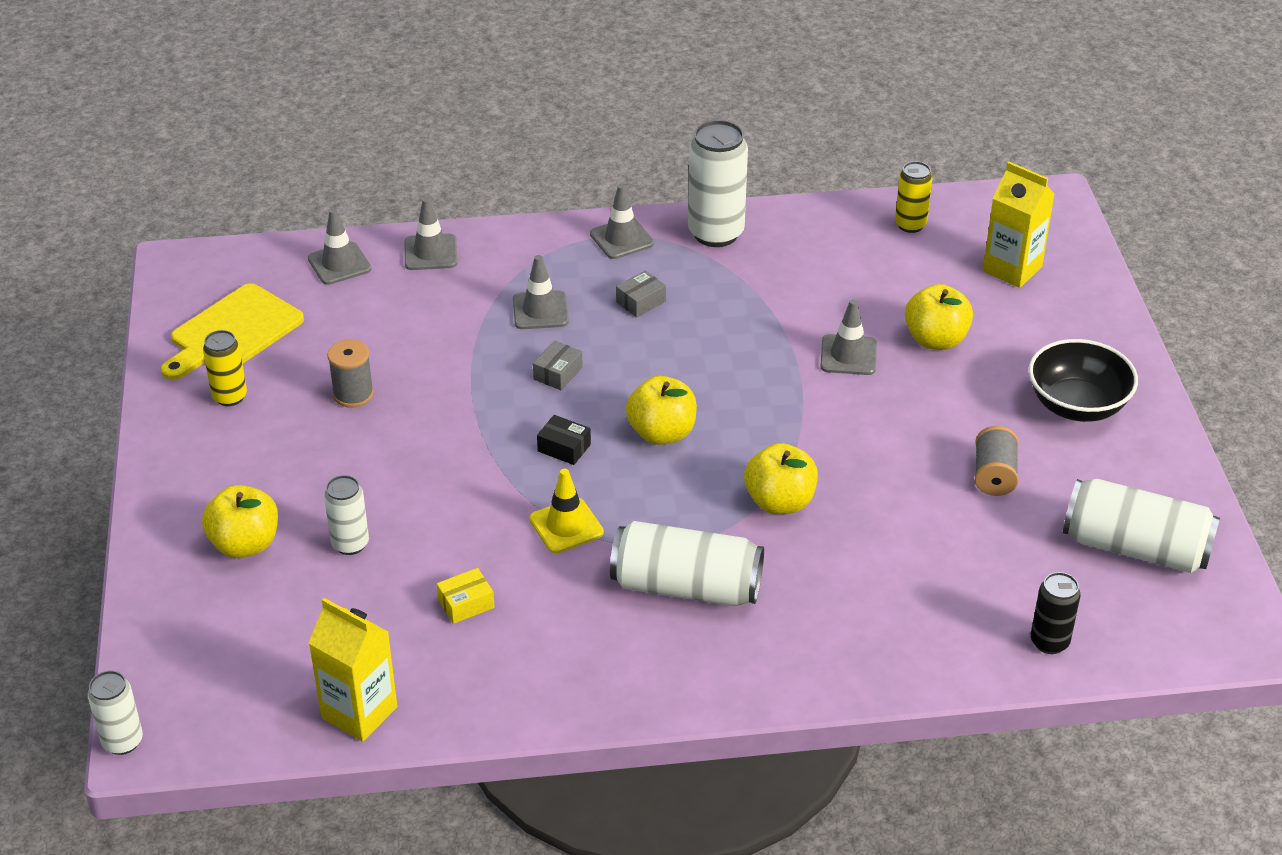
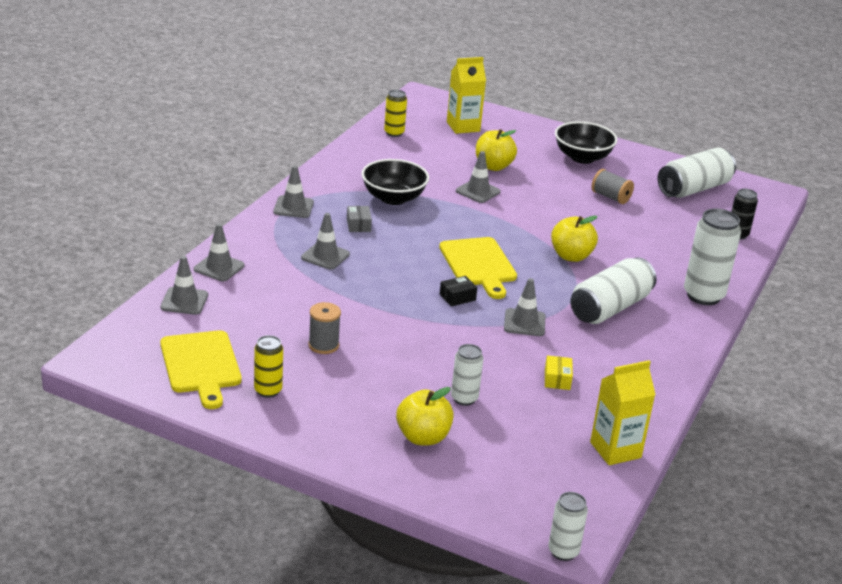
camera: 60 degrees left, 10 degrees down
(558, 373) = (389, 273): grey box -> none
(566, 526) = (524, 323): yellow traffic cone -> grey traffic cone
(662, 433) = (479, 265): yellow apple -> yellow cutting board
(716, 233) = (327, 181): white can -> white can (703, 296)
(740, 298) = (393, 198): none -> black bowl

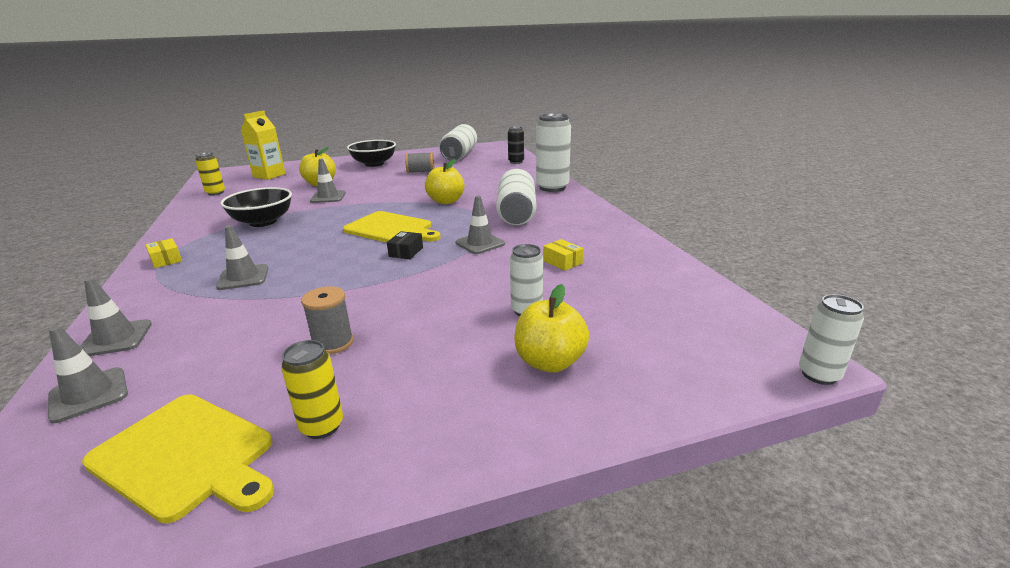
camera: 40 degrees left, 5 degrees down
(293, 207) = (166, 260): grey traffic cone -> yellow box
(358, 225) = (251, 246): grey box -> none
(615, 450) = (680, 280): yellow carton -> none

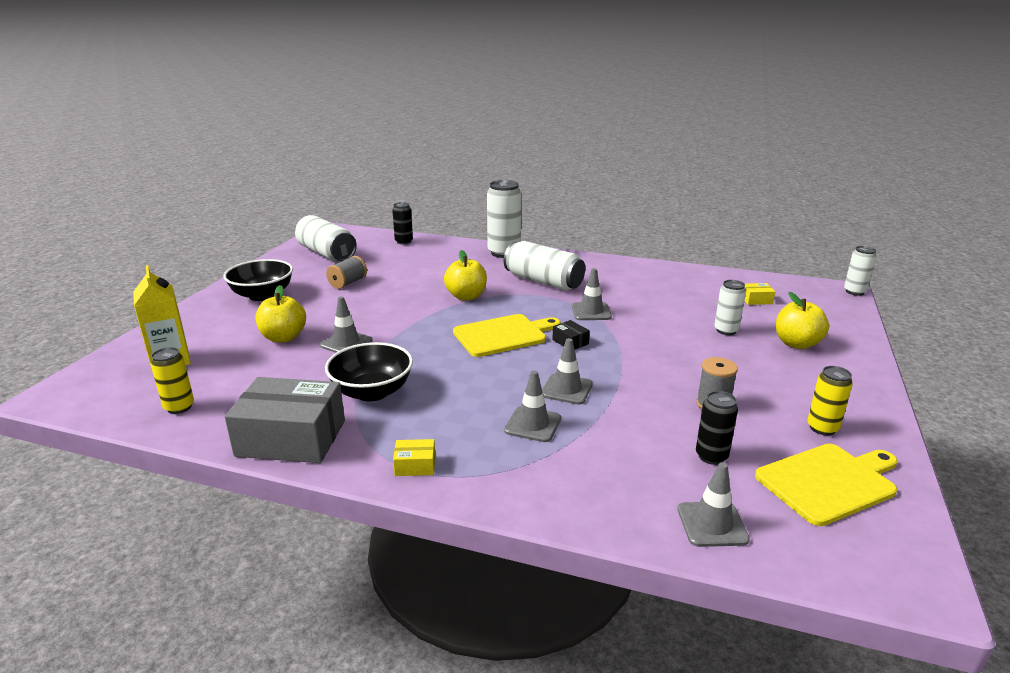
camera: 55 degrees left, 0 degrees up
(115, 338) = (608, 507): grey traffic cone -> grey traffic cone (566, 389)
(190, 222) = (291, 438): none -> grey box
(220, 366) = (711, 456): none -> black can
(562, 262) = (662, 298): yellow box -> yellow box (756, 300)

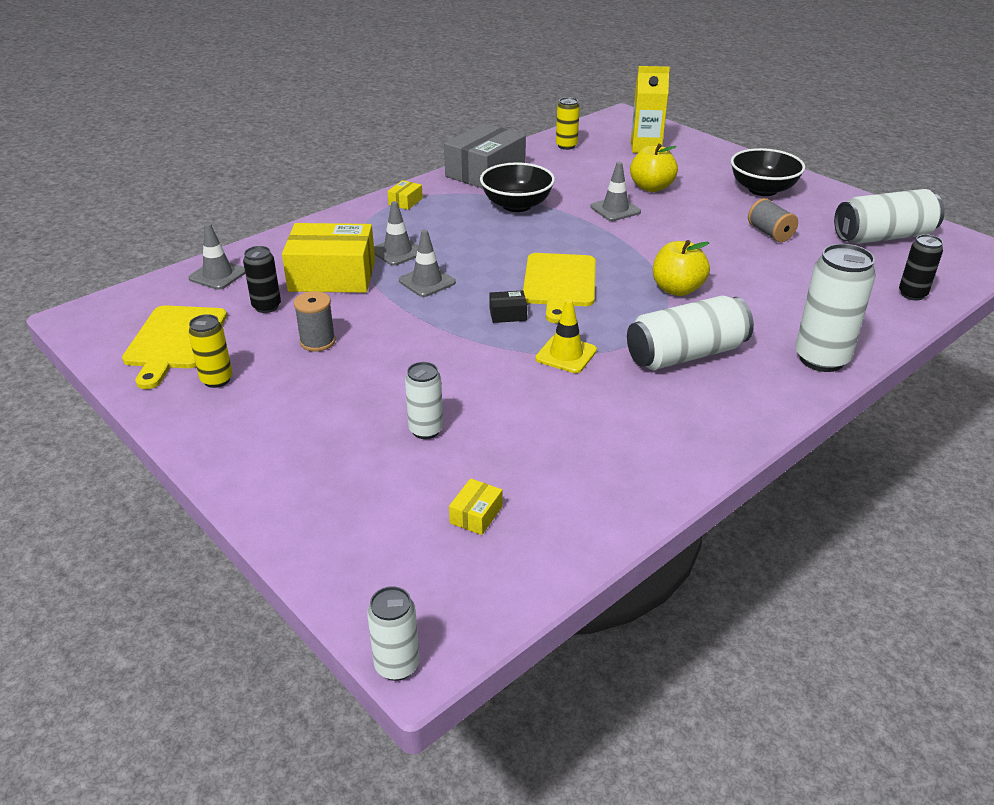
camera: 120 degrees right, 10 degrees up
(591, 312) = (566, 354): grey traffic cone -> yellow traffic cone
(617, 443) = (332, 276): none -> yellow box
(796, 344) = (340, 467): yellow apple -> none

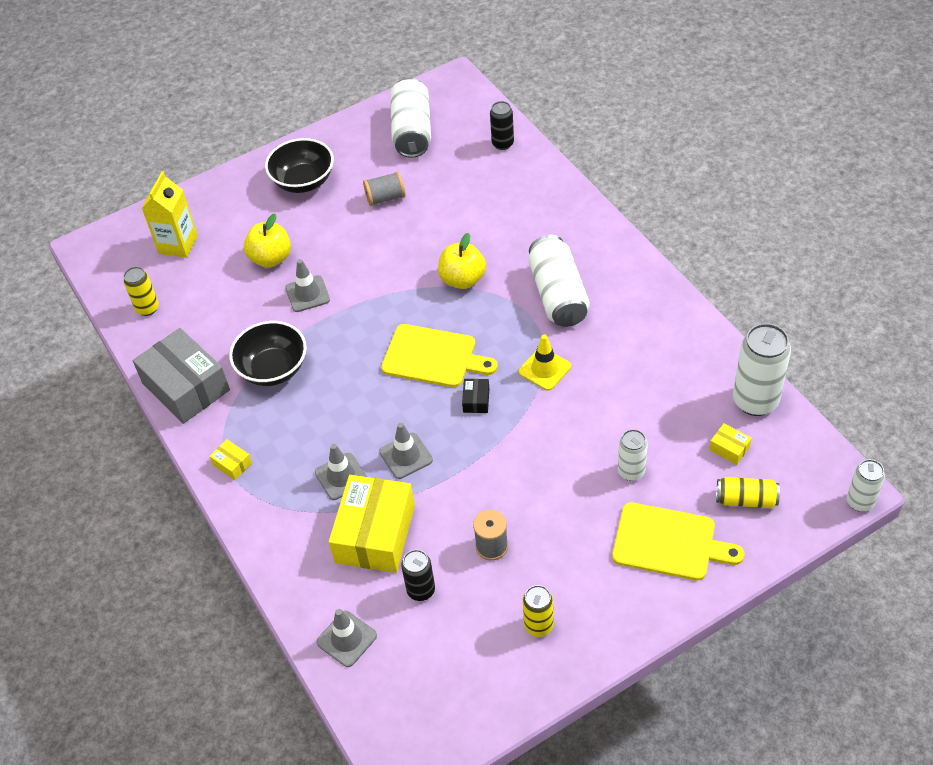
camera: 75 degrees left, 15 degrees up
(175, 341) = (467, 668): yellow cutting board -> yellow cutting board (669, 542)
(391, 535) = (746, 500): none -> yellow can
(821, 359) = (578, 219): white can -> white can (755, 401)

